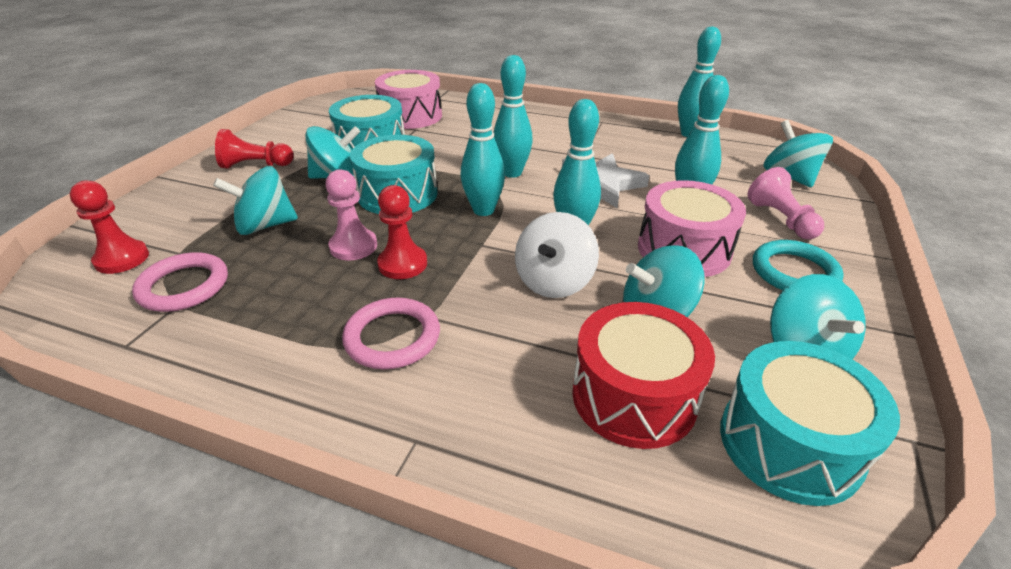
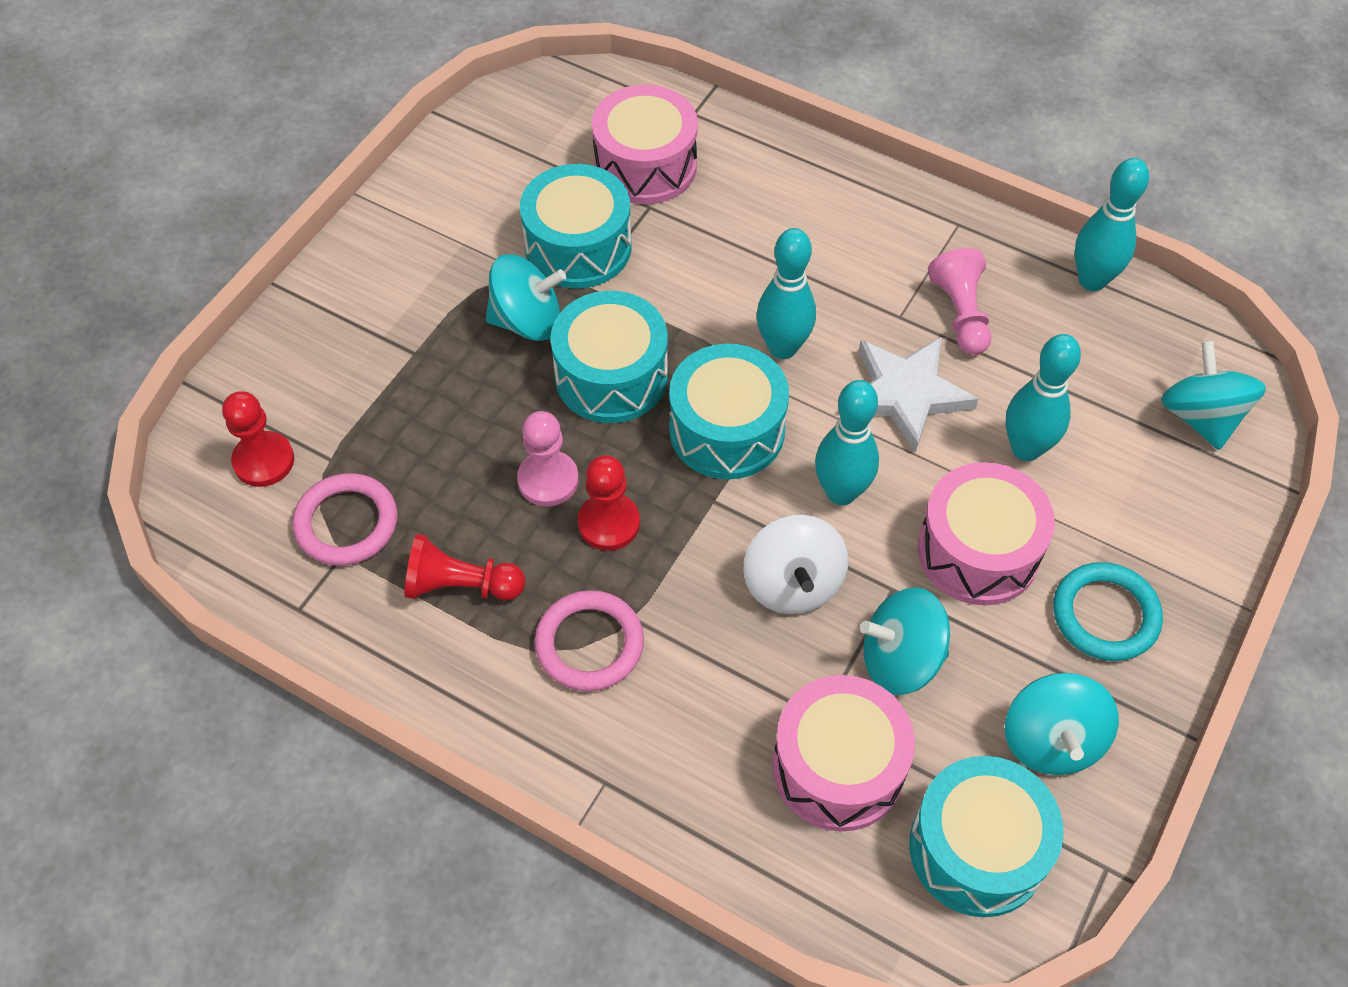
camera: 10 degrees right, 20 degrees up
(255, 165) = (408, 276): red pawn -> red pawn (461, 585)
(265, 226) = (433, 420): turquoise spinning top -> none
(483, 210) = (727, 430): turquoise bowling pin -> turquoise drum
(554, 281) = (792, 584): white spinning top -> white spinning top turned 45 degrees counterclockwise
(634, 396) = (838, 767): red drum -> pink drum
(781, 219) = (1139, 511): pink pawn -> pink pawn (960, 314)

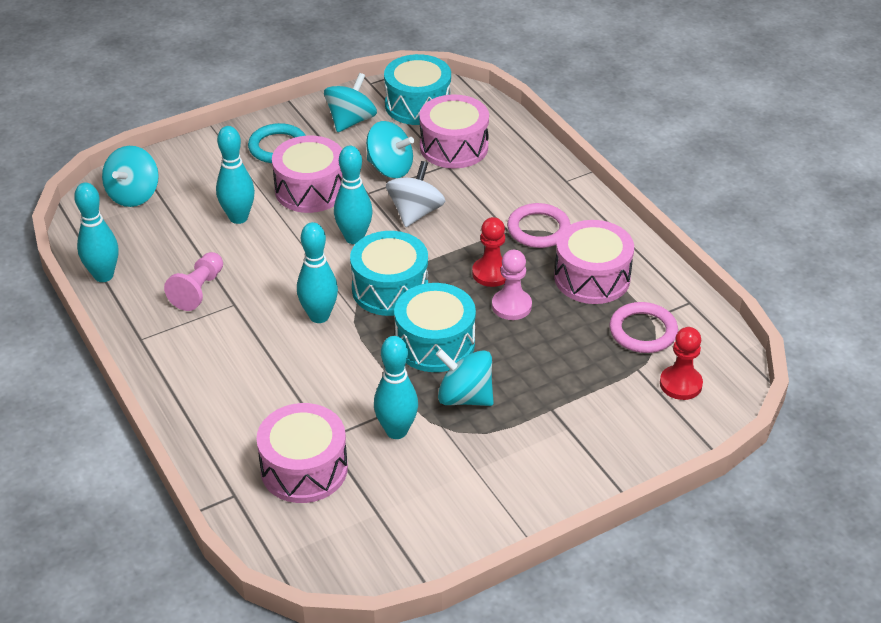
camera: 150 degrees left, 15 degrees down
(461, 585) = (592, 278): red pawn -> pink drum
(578, 247) = (396, 431): turquoise drum -> turquoise bowling pin
(906, 394) = (273, 265): white star -> none

